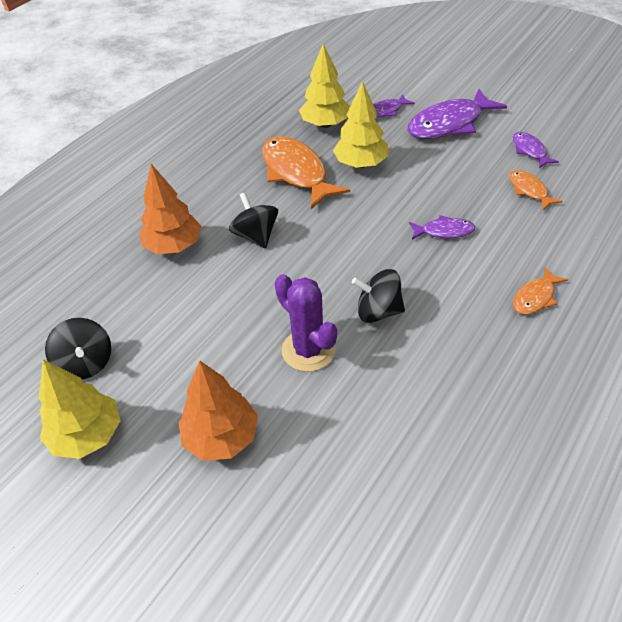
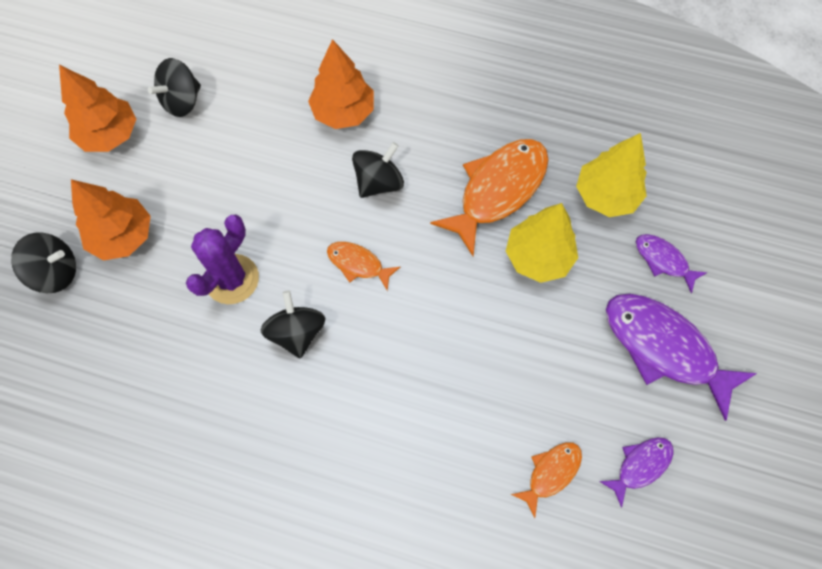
camera: 70 degrees right, 20 degrees up
(87, 435) = (110, 135): yellow tree -> orange tree
(237, 510) = (56, 272): none -> black spinning top
(444, 231) = (440, 378): purple fish -> none
(535, 297) = (355, 498): orange fish -> orange fish (358, 264)

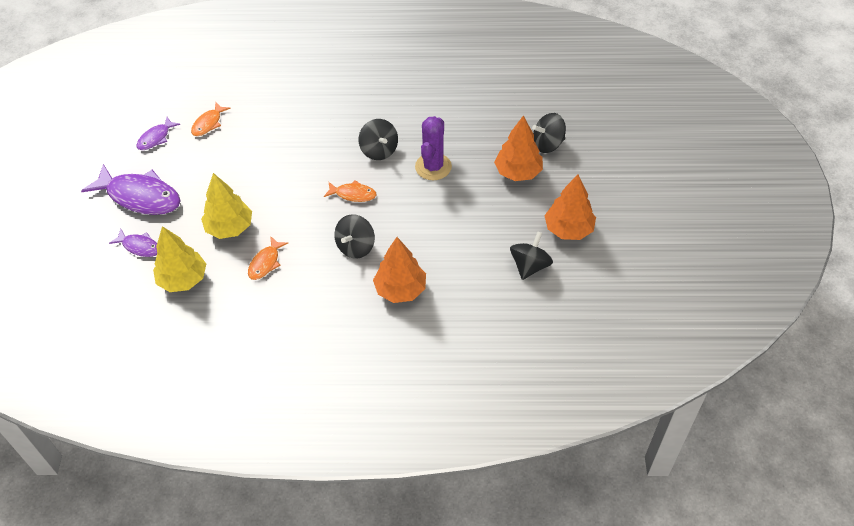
camera: 165 degrees right, 15 degrees down
(498, 190) = (265, 263): orange fish -> orange fish, size x0.51

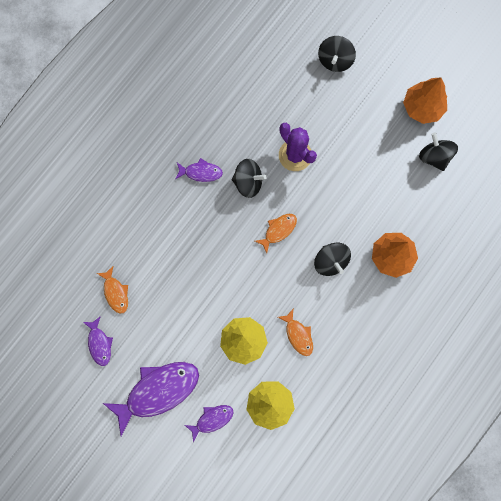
camera: 55 degrees left, 25 degrees up
(360, 117) = (201, 172): none -> purple fish
(518, 172) = (346, 101): orange tree -> none

